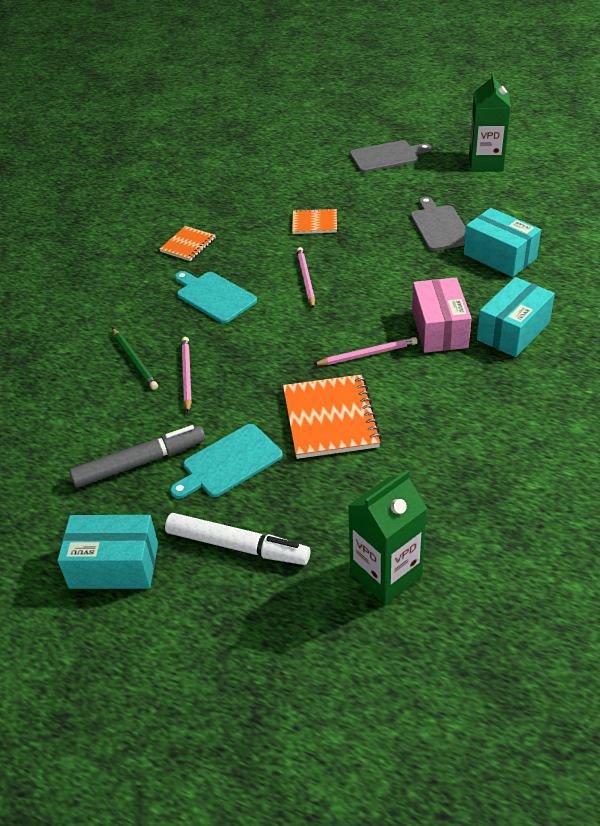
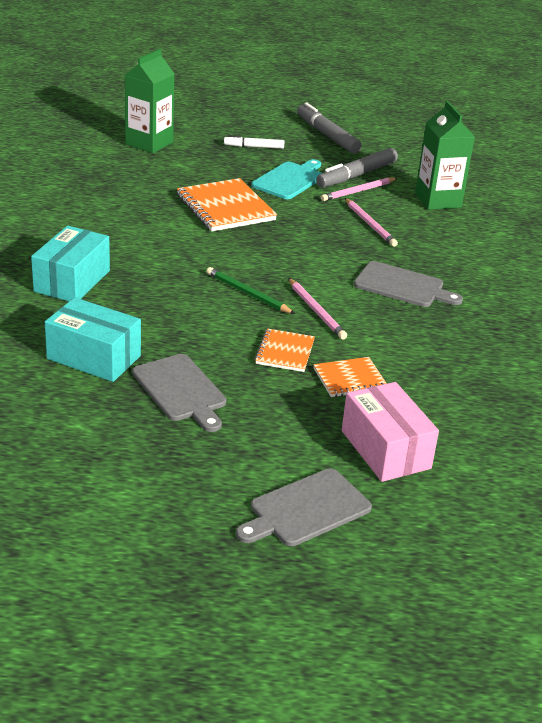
camera: 155 degrees right, 10 degrees down
(114, 565) = (327, 135): turquoise box -> grey marker
(134, 360) = (427, 230): green pencil -> green pencil (248, 293)
(188, 245) = (483, 336): orange notebook -> orange notebook (285, 352)
(214, 296) = (402, 286): turquoise cutting board -> grey cutting board
(237, 546) = (254, 147): white marker -> white marker, size x0.59
(367, 354) = (214, 251): pink pencil -> pink pencil (358, 191)
(439, 329) = (149, 276): pink box -> pink box (385, 449)
(486, 163) = (133, 514): green carton -> green carton (438, 200)

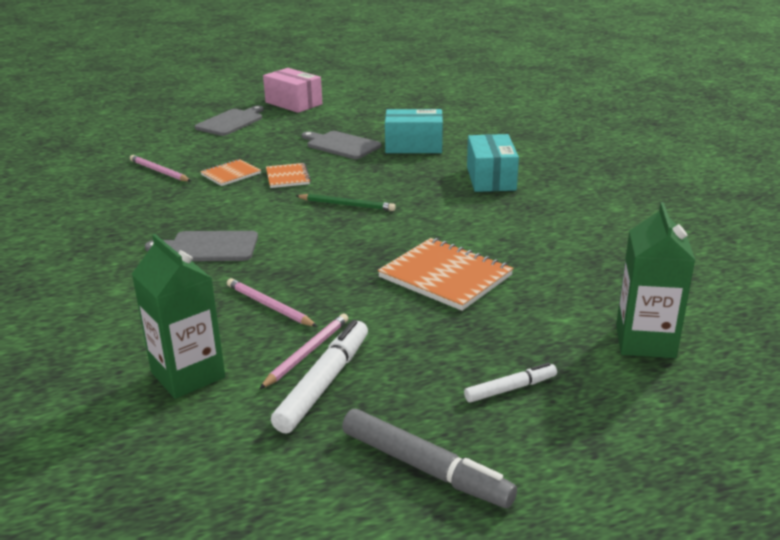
camera: 160 degrees right, 5 degrees down
(290, 180) = (408, 341): turquoise cutting board -> none
(316, 311) = (280, 207): pink pencil -> pink pencil (159, 171)
(357, 175) = (323, 383): grey marker -> white marker
(385, 449) = (193, 149): pink box -> pink box (293, 103)

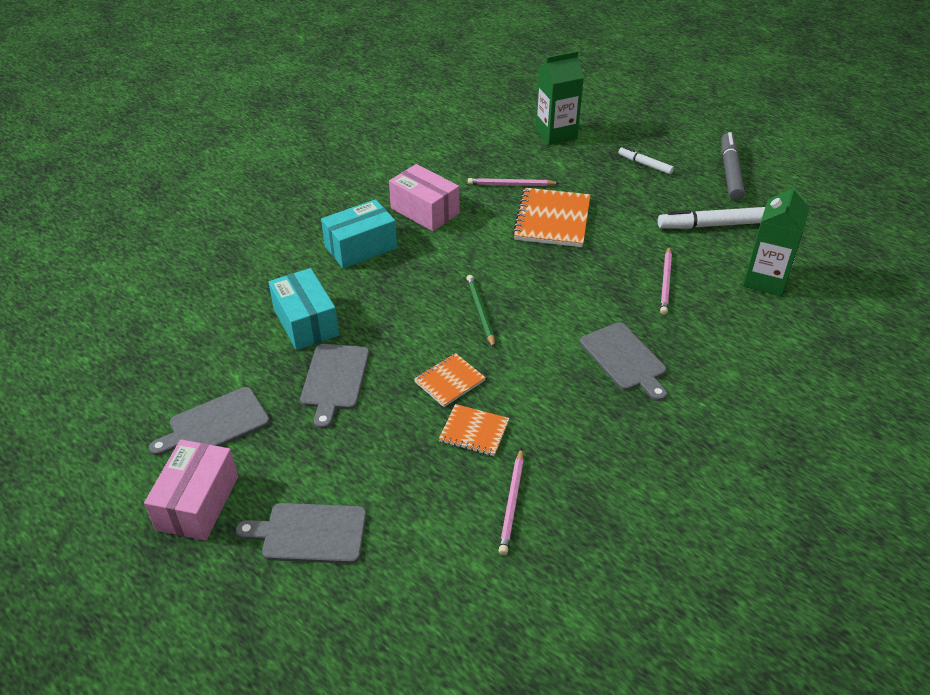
camera: 120 degrees left, 15 degrees up
(307, 353) = (693, 243): pink pencil -> pink pencil (511, 184)
(348, 112) = (215, 424): none -> grey cutting board
(525, 215) = (425, 211): none -> pink box

